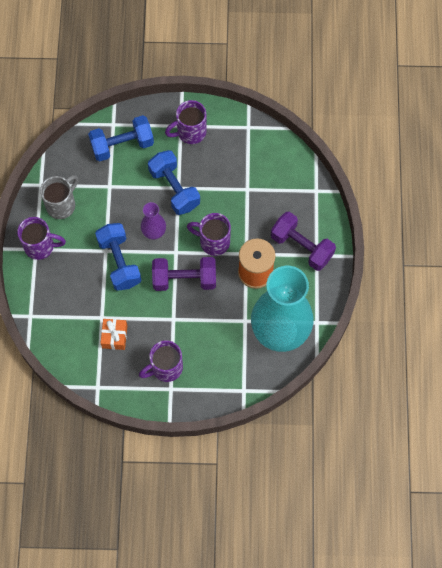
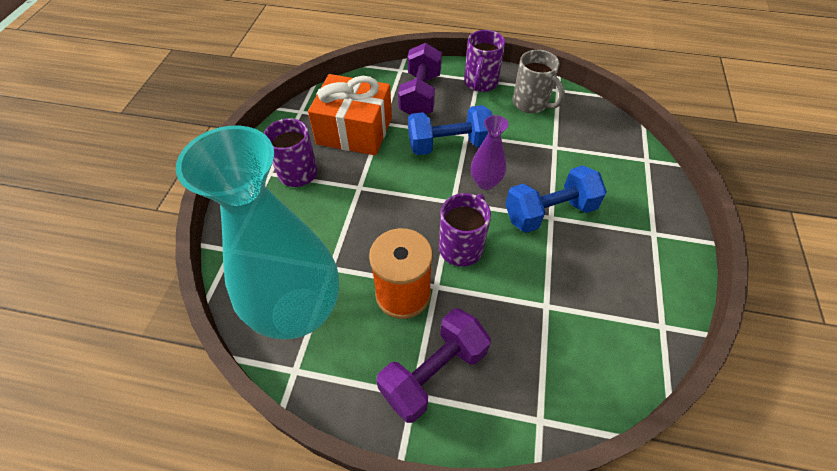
camera: 100 degrees right, 15 degrees down
(114, 336) = (354, 131): orange gift -> orange gift, size x2.00
(122, 145) = (616, 165): blue dumbbell -> none
(184, 279) = (411, 206): purple dumbbell -> purple dumbbell (420, 95)
(190, 132) = (644, 243): purple mug -> none

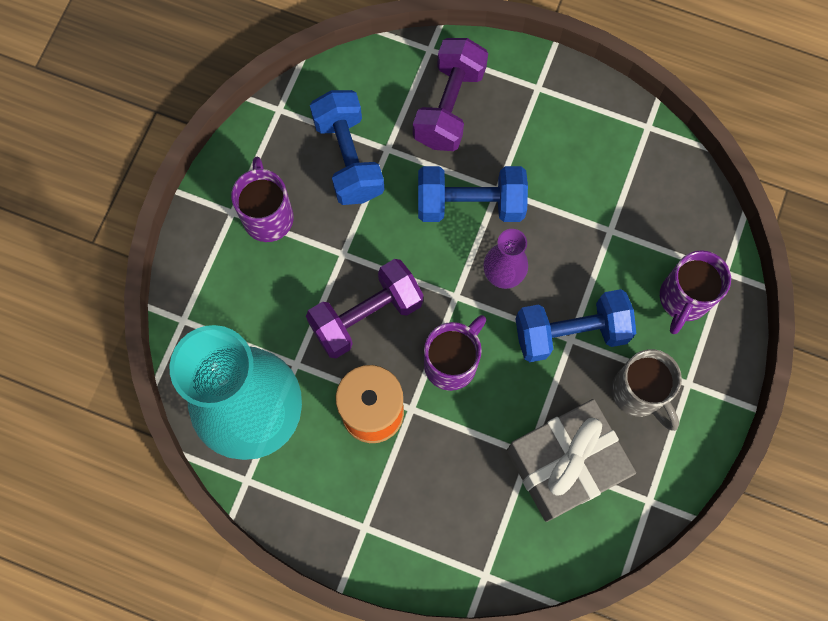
camera: 10 degrees right, 20 degrees up
(354, 131) = (348, 158): orange gift -> blue dumbbell
(433, 372) = (389, 508): purple dumbbell -> purple dumbbell (366, 315)
(480, 83) = (540, 96): purple mug -> purple mug (683, 299)
(531, 103) = (601, 147): grey mug -> grey mug (639, 393)
(579, 308) = (565, 464): none -> grey gift

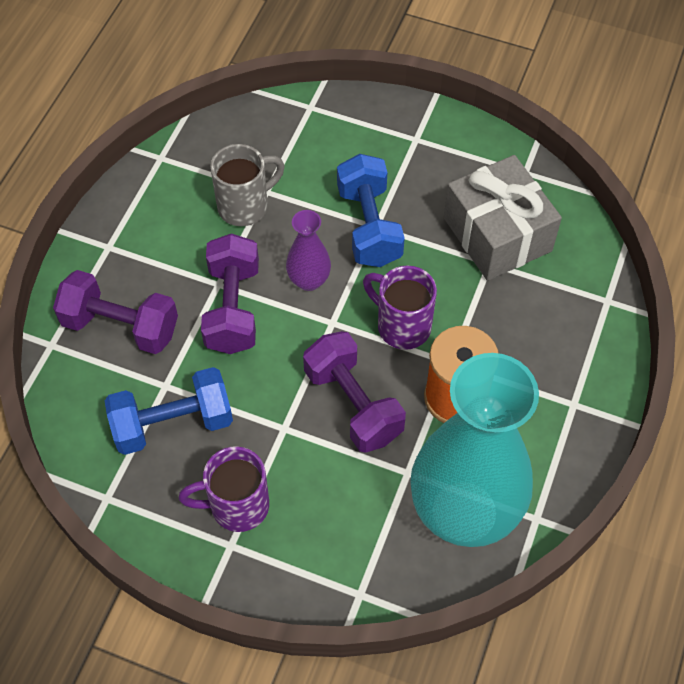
camera: 90 degrees left, 15 degrees down
(470, 203) = (232, 308): blue dumbbell -> purple dumbbell
(639, 393) = (426, 175): grey mug -> grey mug (245, 206)
(683, 299) = (336, 138): purple mug -> none

